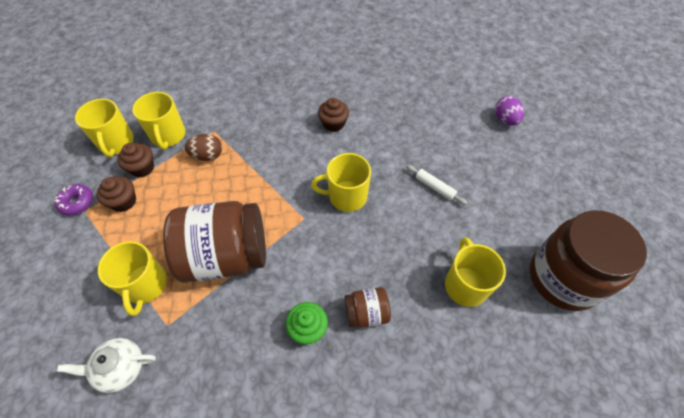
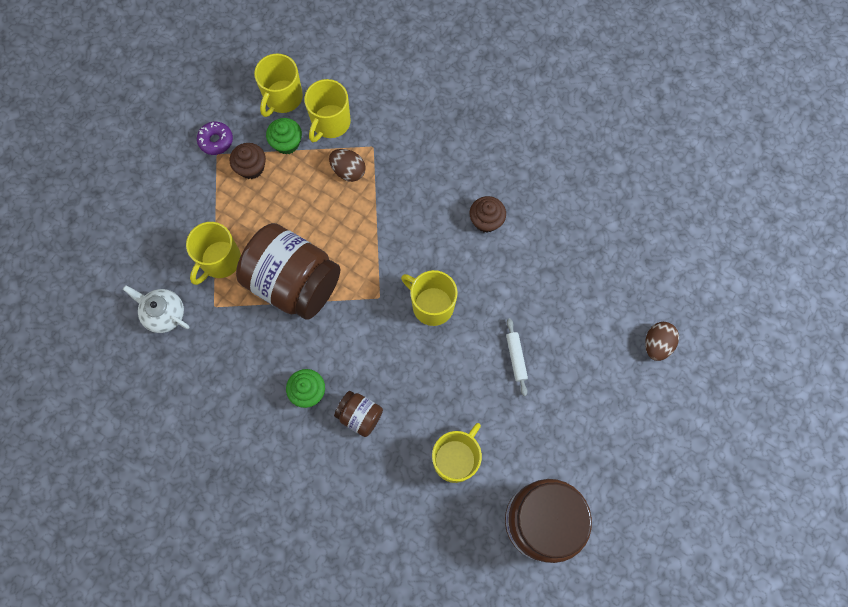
camera: 40 degrees right, 15 degrees up
(142, 168) = (287, 143): brown cupcake -> green cupcake
(505, 120) = (657, 344): purple egg -> brown egg

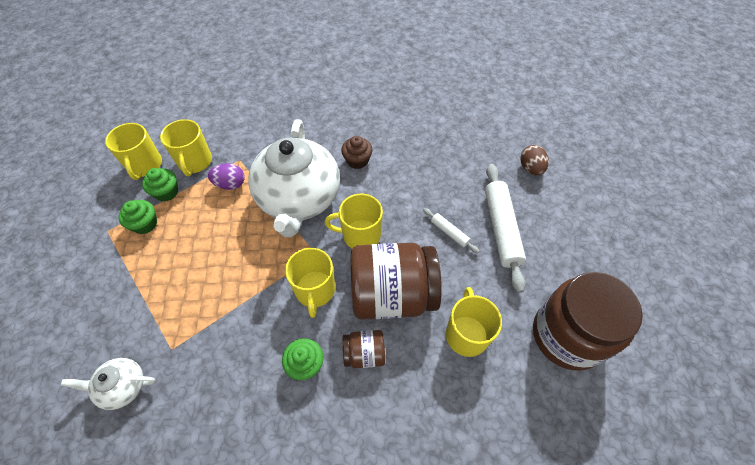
camera: 35 degrees left, 15 degrees down
(216, 141) = (101, 222): purple donut -> none
(220, 261) = (156, 308): yellow mug -> yellow mug (315, 290)
(251, 168) = (145, 224): brown cupcake -> green cupcake
(294, 282) = (235, 285): brown jar -> brown jar (392, 294)
(348, 171) = (230, 184): brown egg -> purple egg
(401, 229) = (299, 199): none -> white teapot
(569, 387) = (501, 229): none -> white rolling pin

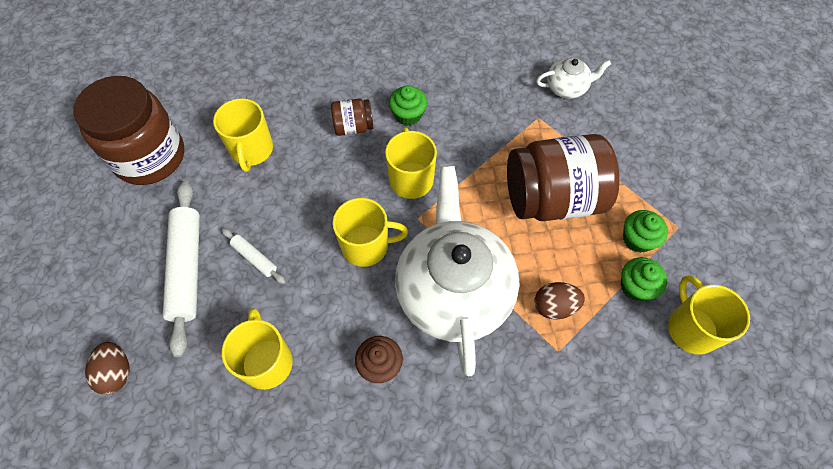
camera: 175 degrees right, 5 degrees up
(195, 162) = (621, 341): yellow mug -> yellow mug (267, 361)
(230, 184) = (554, 306): purple egg -> brown egg
(392, 294) = (326, 181): brown jar -> brown jar (552, 198)

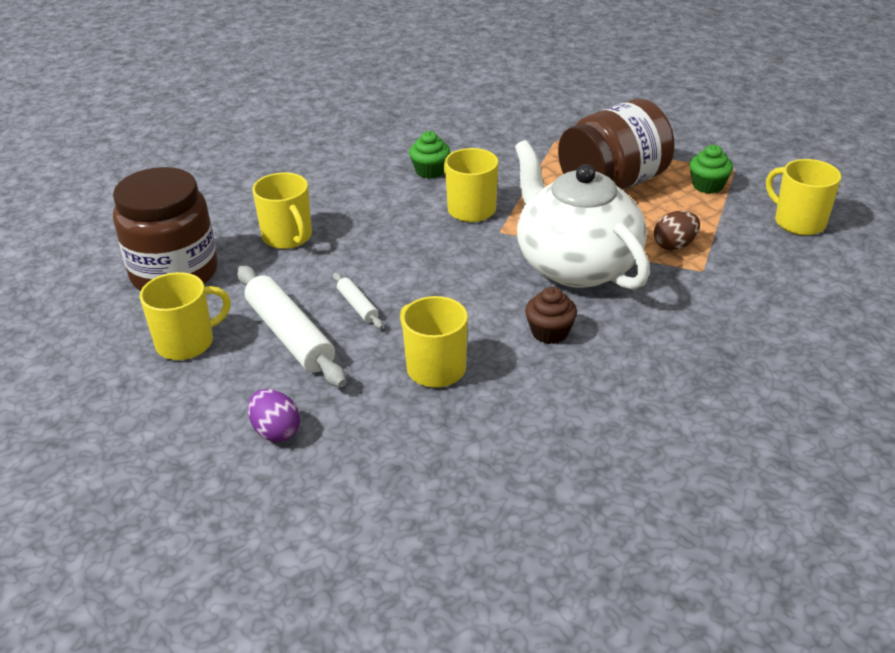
camera: 25 degrees left, 25 degrees down
(116, 372) = (276, 431): brown egg -> purple egg
(254, 258) = (357, 306): white rolling pin -> white rolling pin turned 45 degrees clockwise
(353, 127) = (382, 193): brown jar -> none
(366, 246) = (466, 263): yellow mug -> yellow mug (187, 342)
(567, 88) = (564, 116): white teapot -> none
(635, 286) = (732, 213): green cupcake -> none

